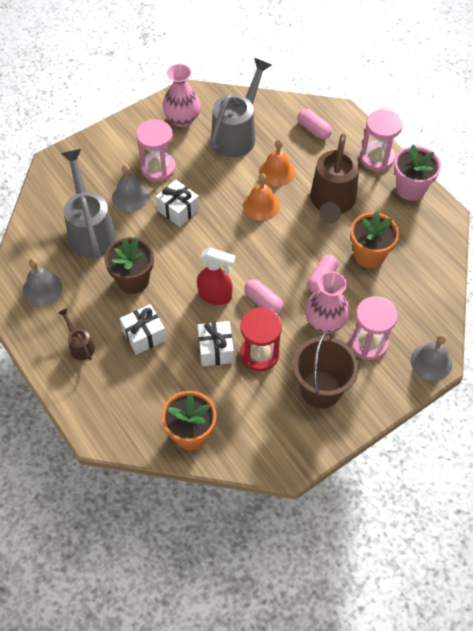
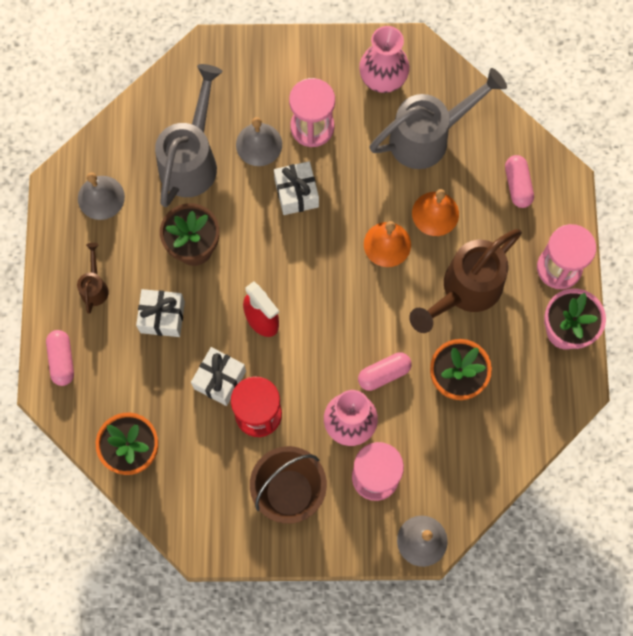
camera: 35 degrees right, 15 degrees up
(263, 302) = (305, 359): pink capsule -> pink capsule (62, 360)

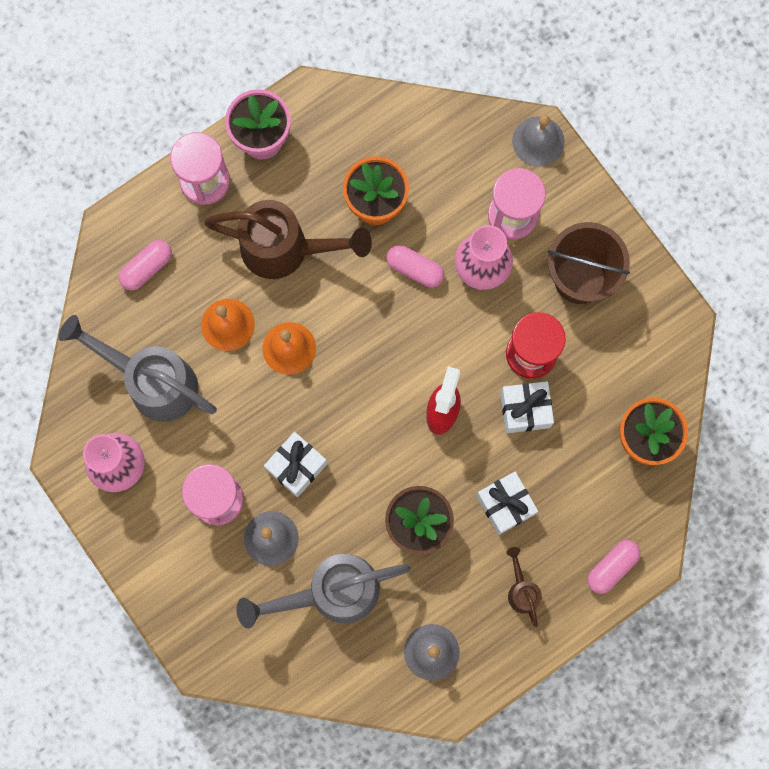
camera: 125 degrees left, 5 degrees up
(95, 286) = (522, 590): brown watering can -> brown watering can turned 105 degrees clockwise

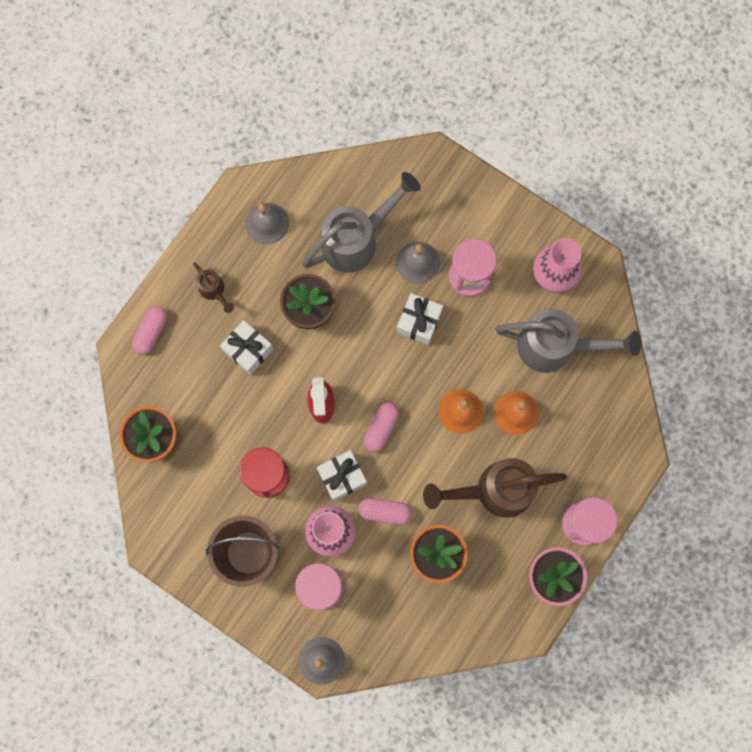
camera: 160 degrees right, 0 degrees up
(147, 268) = (598, 434): pink capsule -> pink capsule (381, 428)
(525, 410) = (257, 429): white gift -> white gift (342, 477)

